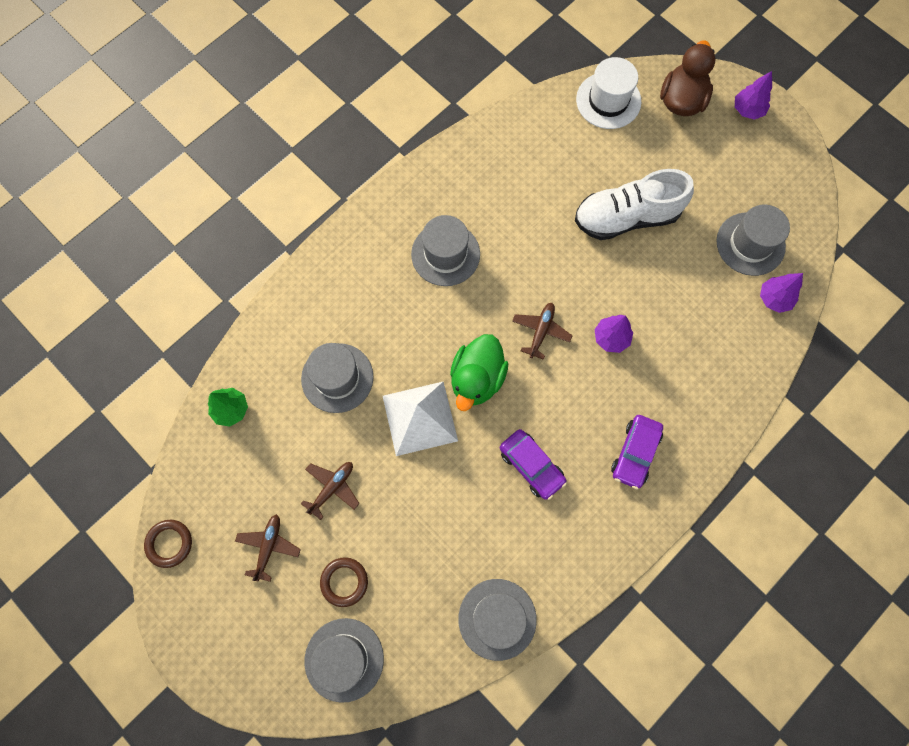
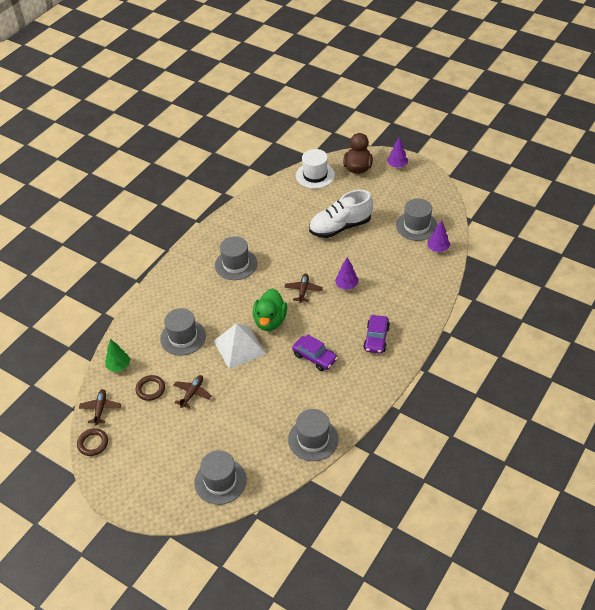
camera: 10 degrees left, 25 degrees down
(268, 546) = (158, 432): brown plane -> brown plane (100, 409)
(344, 582) = (211, 440): brown ring -> brown ring (150, 389)

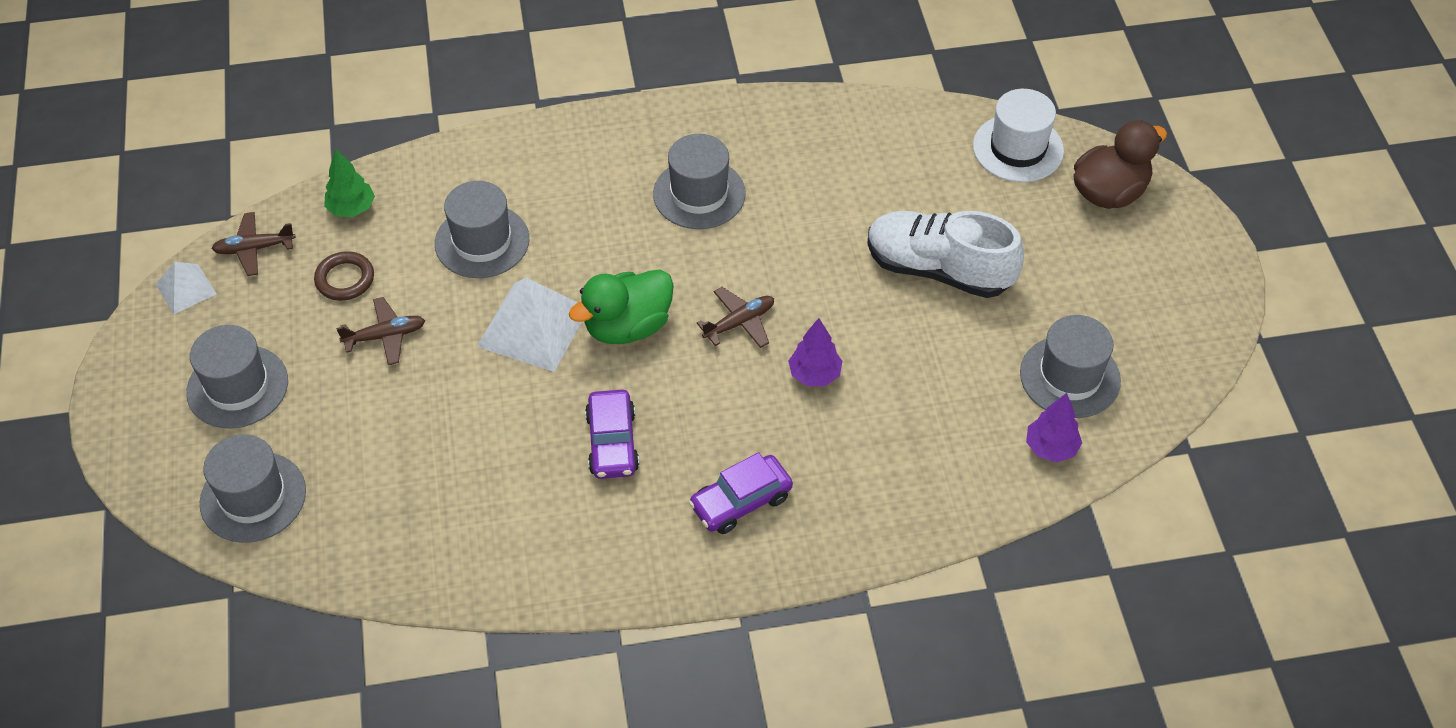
camera: 45 degrees right, 5 degrees up
(93, 443) = (186, 288): brown ring -> white pyramid
(100, 409) = (254, 249): brown plane -> brown plane turned 150 degrees counterclockwise
(313, 439) = (442, 563): grey hat -> grey hat (237, 387)
(397, 165) = (1186, 243): purple tree -> none

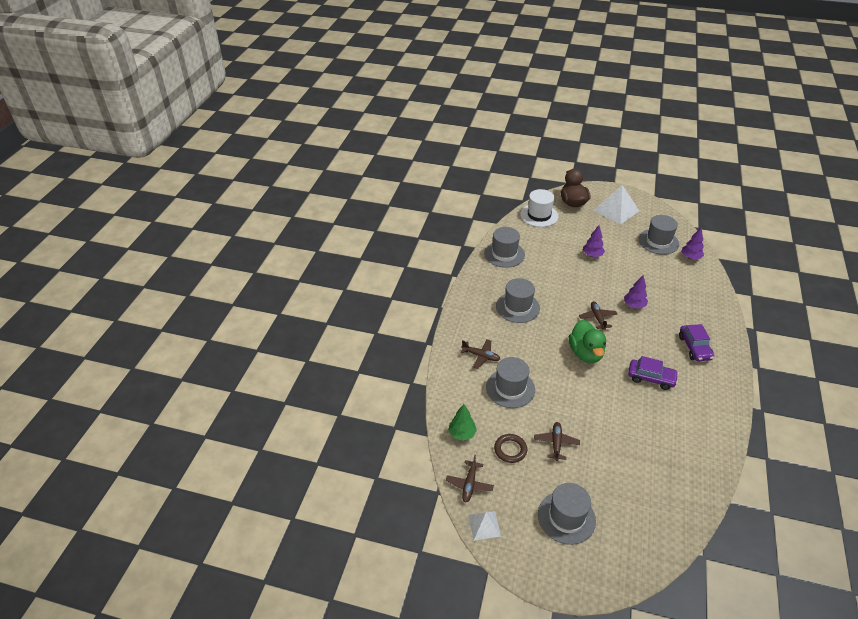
camera: 65 degrees left, 10 degrees down
(253, 497) = (644, 529): grey hat -> grey hat (504, 254)
(533, 327) = (572, 385): white pyramid -> white pyramid (616, 210)
(540, 180) = (481, 356): none -> brown plane
(938, 269) = (592, 255): white shoe -> purple tree

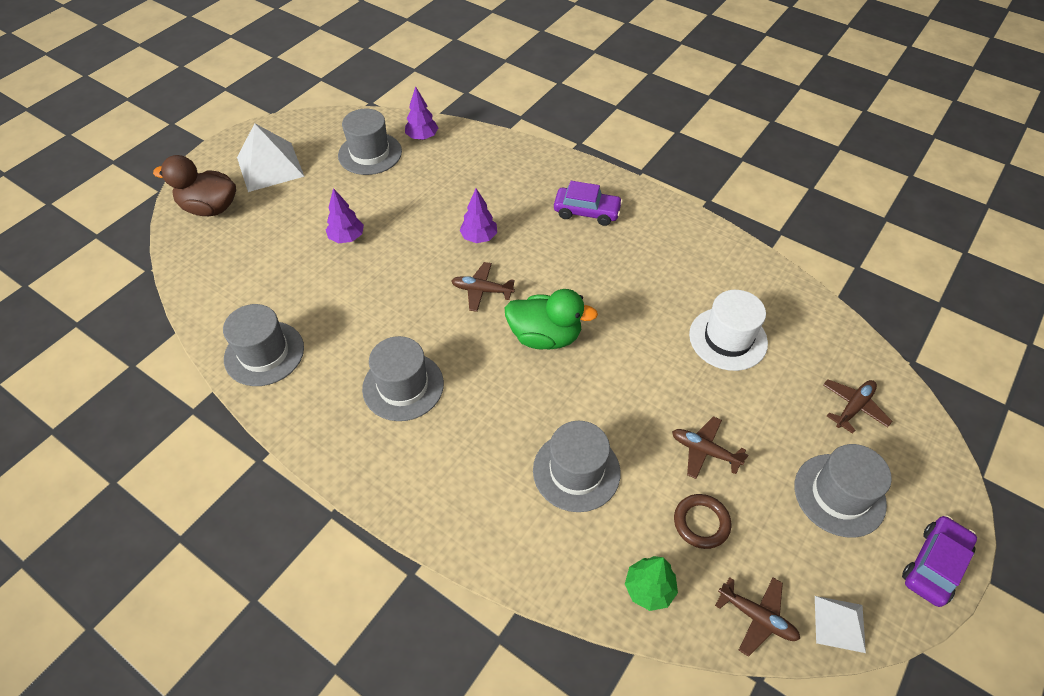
camera: 70 degrees left, 10 degrees up
(481, 356) = (487, 489): brown plane -> brown plane (853, 407)
(539, 215) = (205, 264): white hat -> white hat (728, 339)
(651, 378) = (622, 282): purple car -> purple car (934, 565)

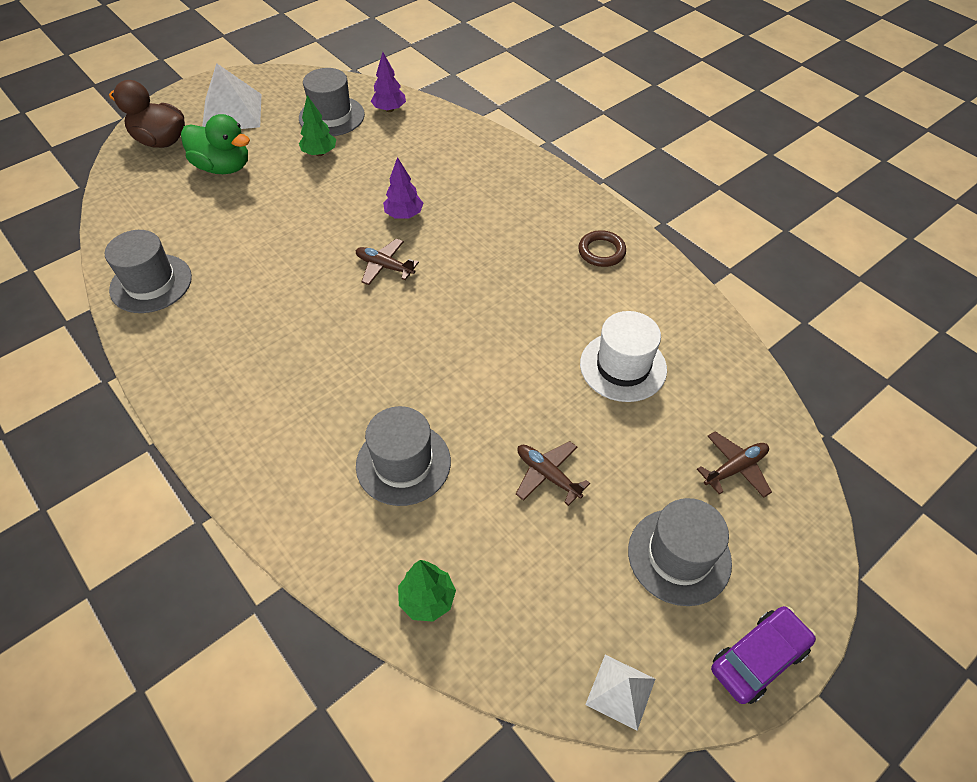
camera: 15 degrees right, 0 degrees up
(347, 238) = (275, 191): purple tree -> none
(374, 192) = (320, 153): none -> green tree
(403, 386) = (267, 342): grey hat -> none
(545, 336) = (429, 324): green duck -> green duck (223, 167)
(587, 212) = (525, 210): purple car -> none
(701, 523) = (512, 547): brown ring -> brown ring (601, 251)
(757, 617) = (531, 659): brown plane -> none

